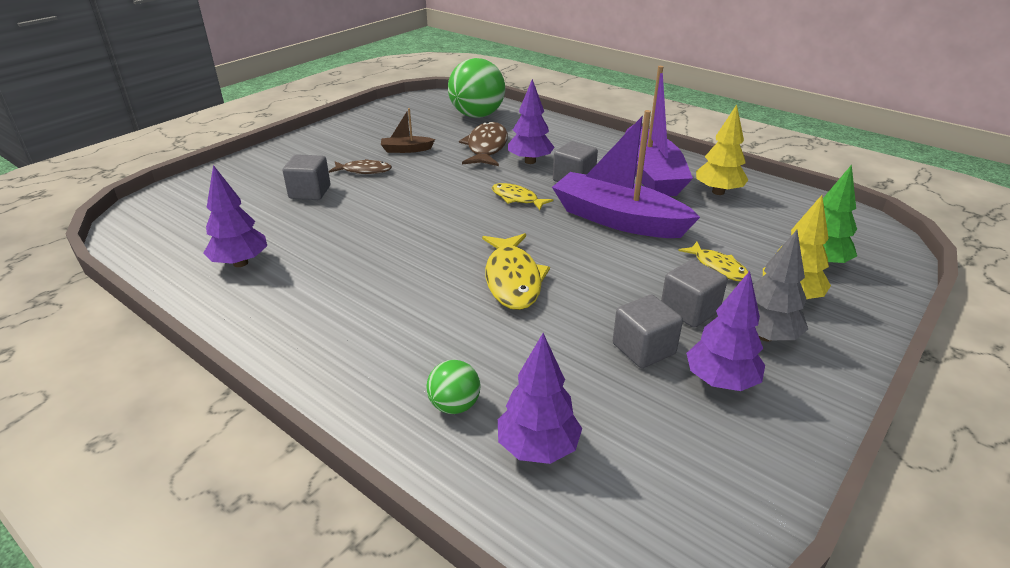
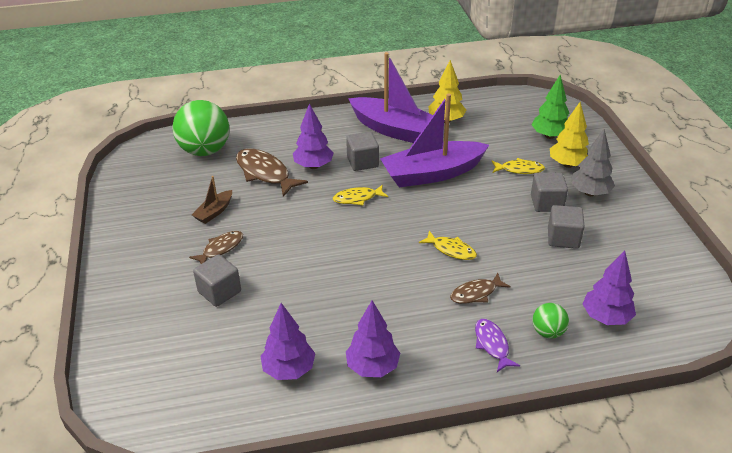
camera: 50 degrees left, 5 degrees up
(389, 369) = (492, 344): none -> purple fish
(462, 324) = (476, 293): none -> brown fish
(513, 279) = (451, 250): yellow fish -> yellow fish, size x0.60
(720, 381) = (610, 229): purple tree -> purple tree (372, 367)

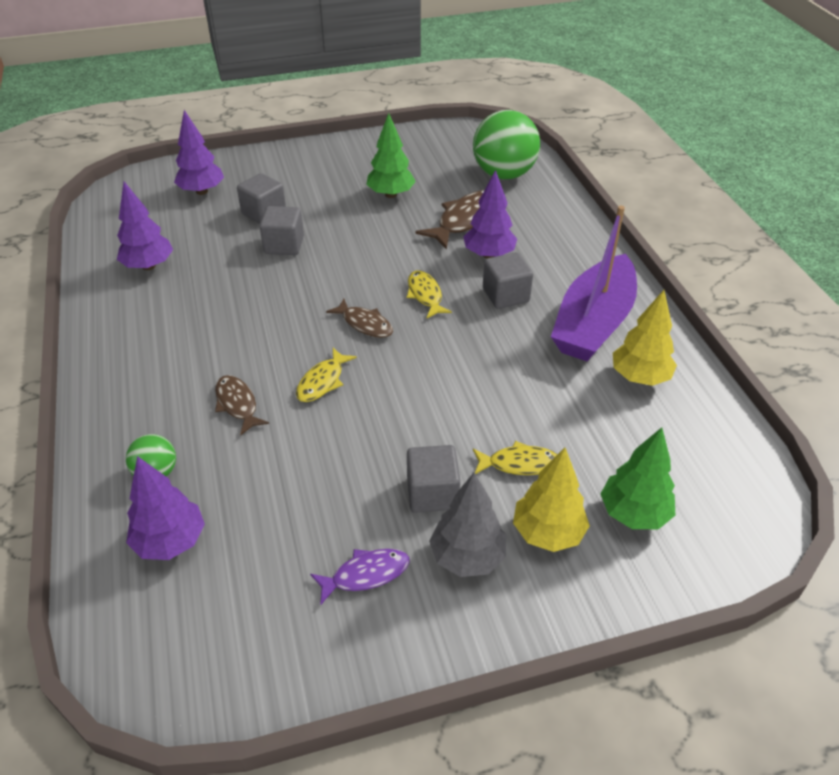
camera: 85 degrees right, 5 degrees up
(214, 212) = (390, 194): brown boat -> green tree
(220, 248) = (329, 206): brown fish -> brown fish (365, 324)
(372, 367) = (137, 321): purple tree -> purple tree (202, 191)
(432, 173) = (490, 363): purple boat -> none
(492, 344) = (147, 417): purple fish -> purple fish (365, 574)
(519, 169) = (519, 464): yellow fish -> yellow fish turned 90 degrees counterclockwise
(563, 238) = (346, 507): grey cube -> grey cube (284, 245)

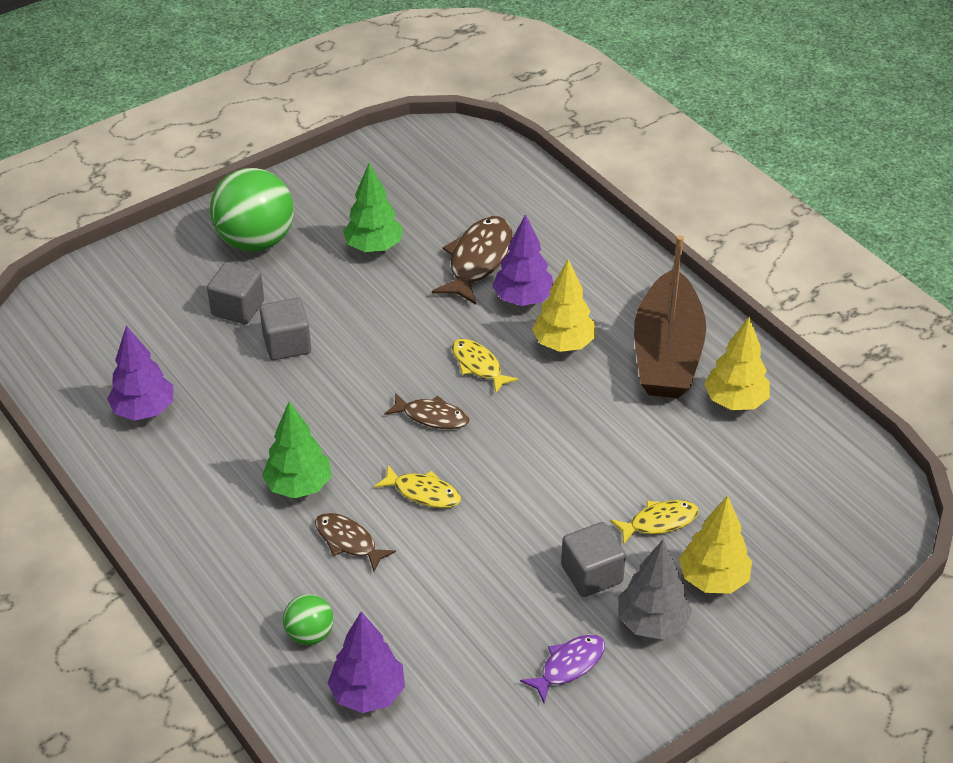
camera: 20 degrees left, 0 degrees up
(202, 191) = (143, 297): purple tree -> none
(322, 381) = (423, 492): yellow fish -> yellow fish turned 75 degrees counterclockwise
(503, 174) = (490, 189): green ball -> green ball (256, 241)
(505, 295) = (563, 344): grey cube -> yellow tree
(593, 323) = (667, 353): purple boat -> brown boat
(634, 513) = (781, 539): green tree -> green tree (299, 486)

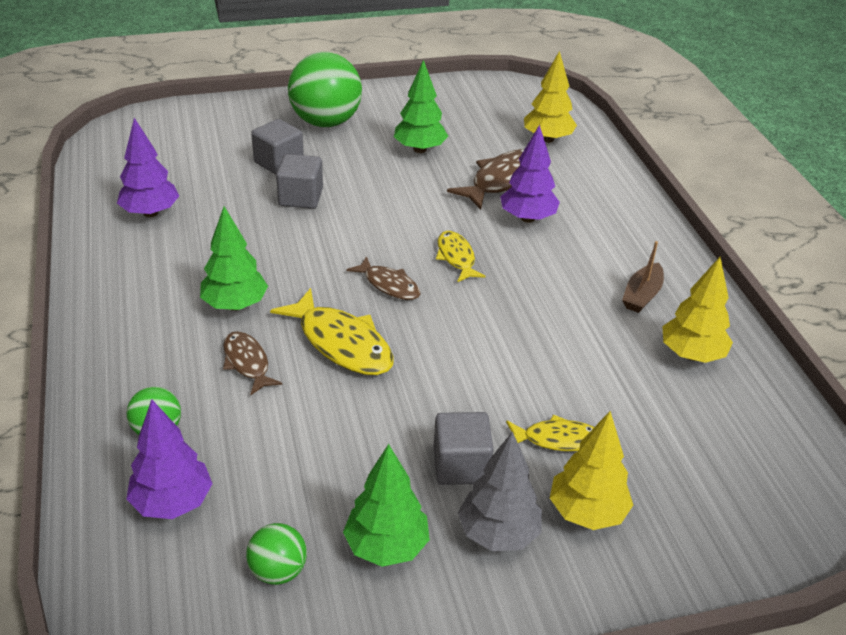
camera: 20 degrees right, 5 degrees down
(423, 492) = (341, 343): yellow fish -> yellow fish, size x1.67
(493, 717) = (278, 571): none -> green ball
(563, 344) = (545, 262): yellow tree -> yellow tree (547, 139)
(568, 666) = (386, 547): purple fish -> green tree
(667, 353) = (642, 295): brown boat -> brown boat, size x0.44

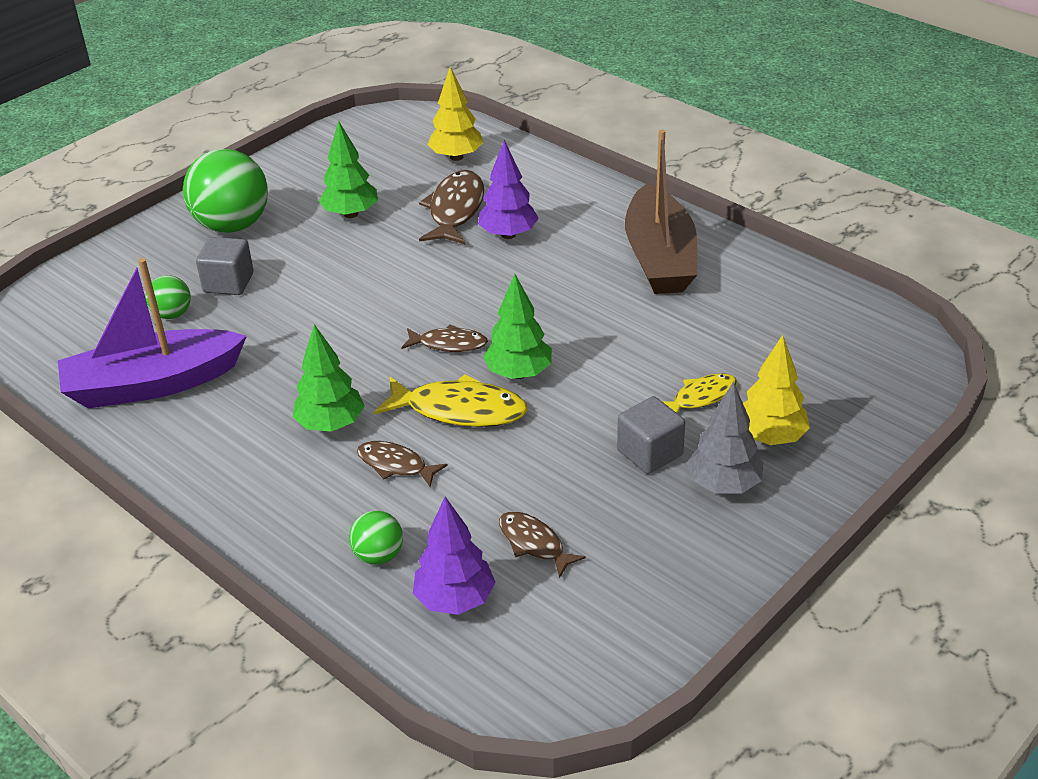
camera: 30 degrees left, 0 degrees up
(150, 213) = (153, 384): purple tree -> purple boat
(278, 571) = (592, 599): green ball -> green ball (172, 314)
(282, 491) = (534, 543): none -> brown fish
(300, 197) = (286, 305): grey cube -> none
(386, 547) = (654, 538): green tree -> green tree (519, 373)
(456, 257) = (482, 295): yellow fish -> none
(642, 295) = (659, 257): brown boat -> brown boat, size x2.26
(692, 355) = (738, 286): yellow tree -> none

